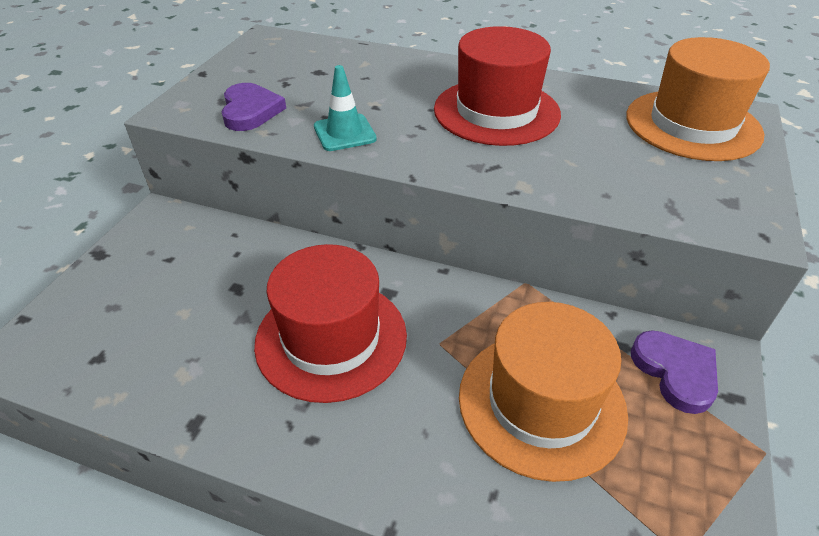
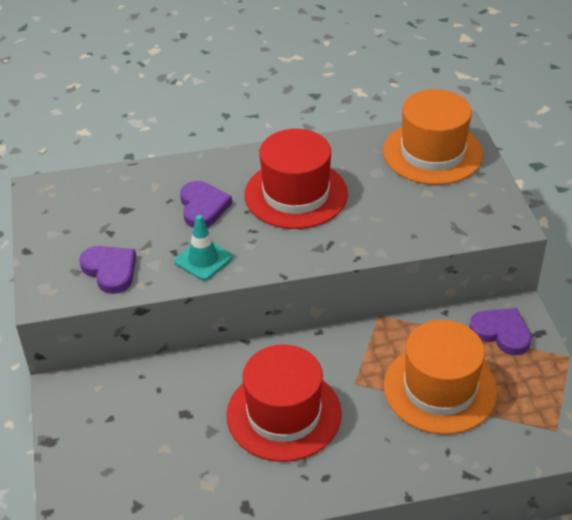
camera: 30 degrees left, 0 degrees up
(391, 92) = (203, 207): none -> purple heart

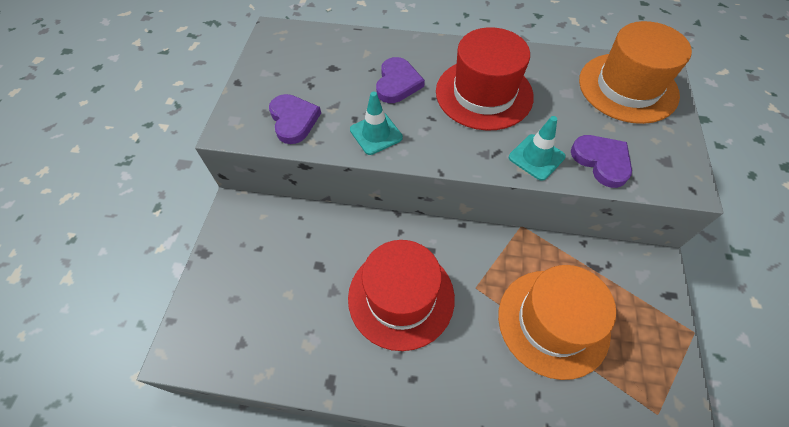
camera: 20 degrees right, 15 degrees up
(369, 238) = (536, 157): none -> turquoise traffic cone
(501, 333) = (632, 282): purple heart -> purple heart (601, 161)

